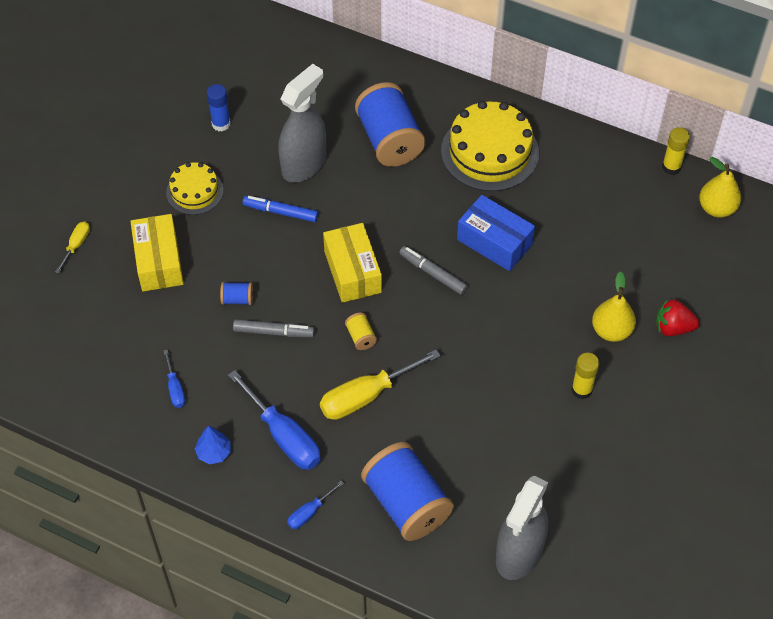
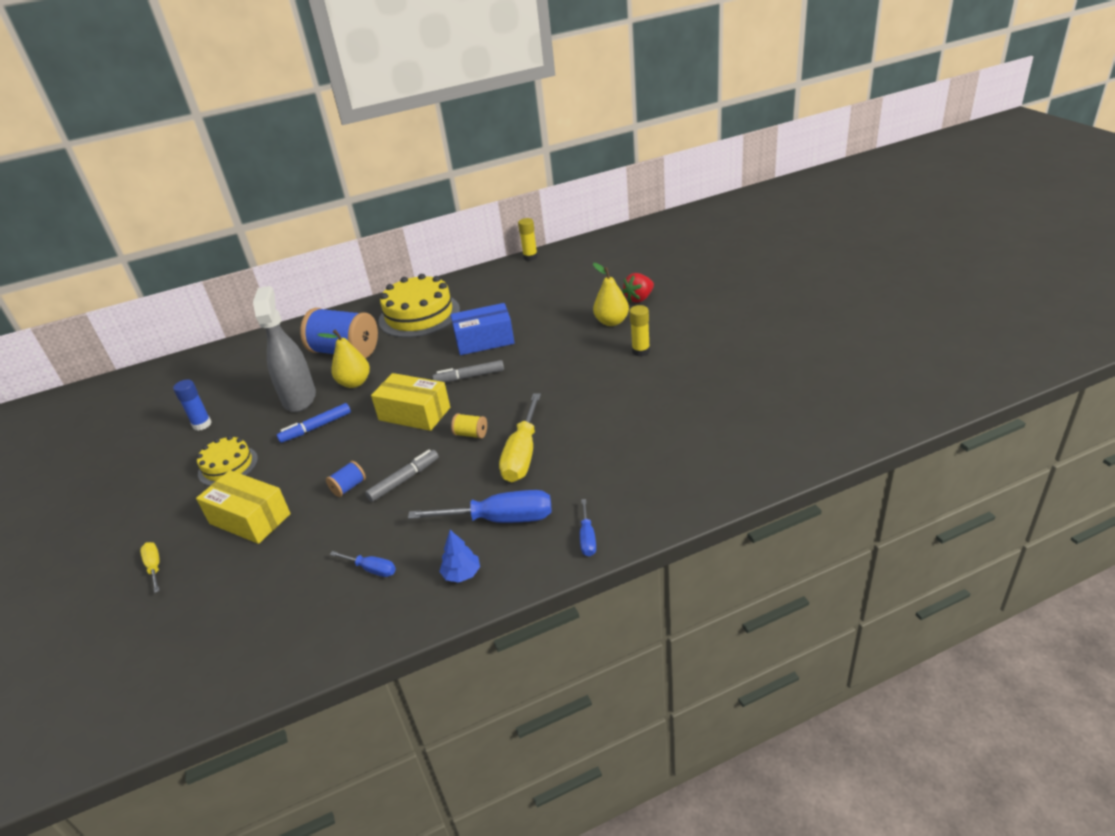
camera: 45 degrees left, 20 degrees down
(406, 503) = (639, 475): blue spool -> none
(519, 553) = (743, 435): grey spray bottle -> none
(716, 208) = (579, 253): yellow pear -> yellow pear (354, 383)

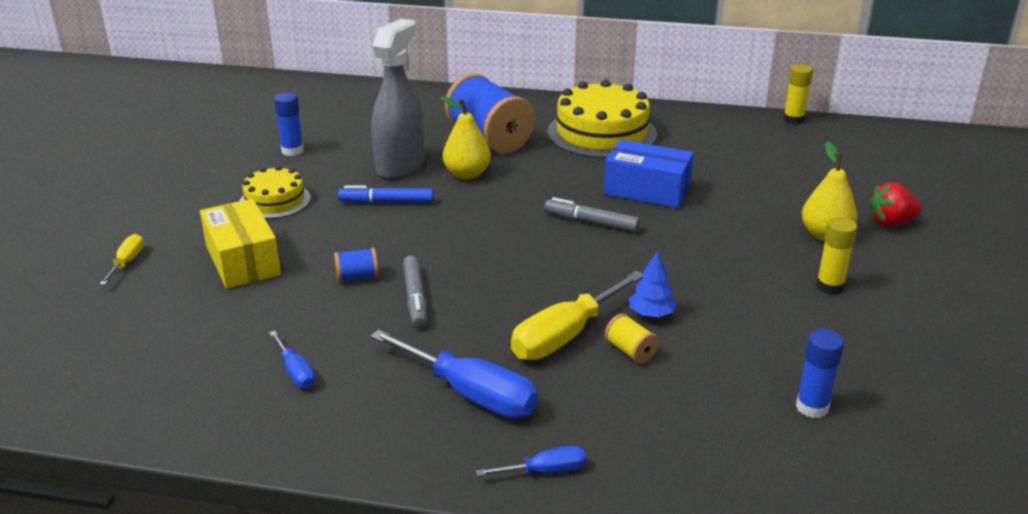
camera: 30 degrees right, 5 degrees down
(403, 480) = (415, 298): grey marker -> grey marker turned 90 degrees clockwise
(414, 414) = (494, 234): yellow box -> none
(462, 574) = (373, 429): blue tree -> blue tree (651, 314)
(471, 434) = (531, 285): yellow spool -> yellow spool (630, 351)
(587, 538) = (545, 471): blue screwdriver -> blue screwdriver turned 135 degrees counterclockwise
(691, 424) = (812, 407): none -> blue glue stick

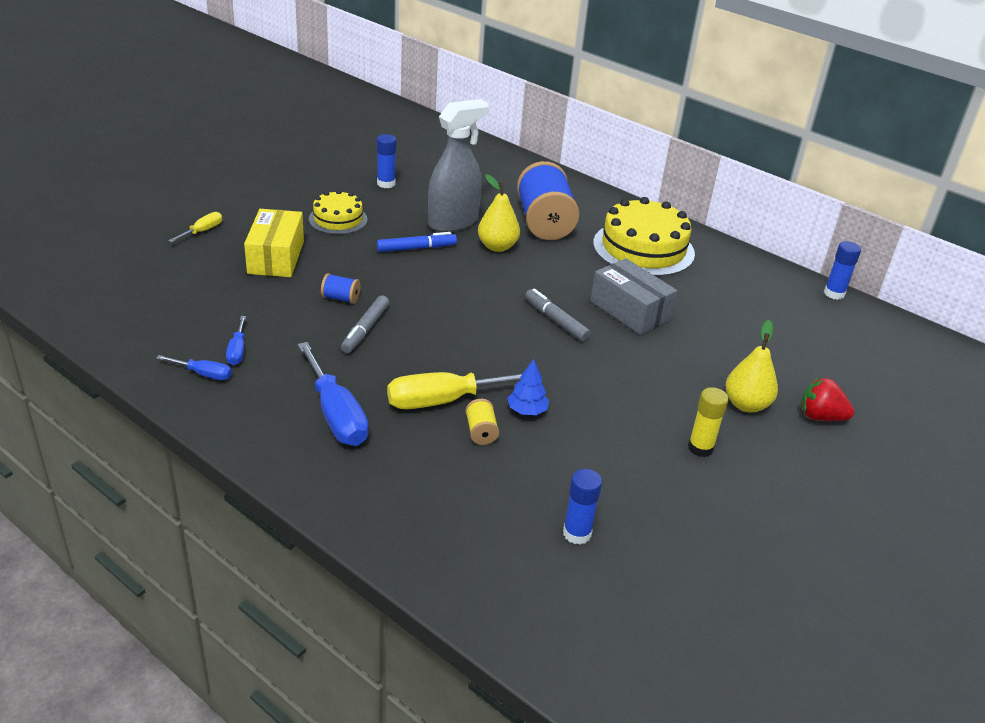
camera: 25 degrees right, 5 degrees up
(387, 202) = (416, 248): blue marker -> blue marker turned 135 degrees clockwise
(545, 471) = (332, 489): blue screwdriver -> blue screwdriver (203, 374)
(647, 190) = (630, 310): blue box -> grey box
(793, 120) = (834, 293): yellow glue stick -> blue glue stick

